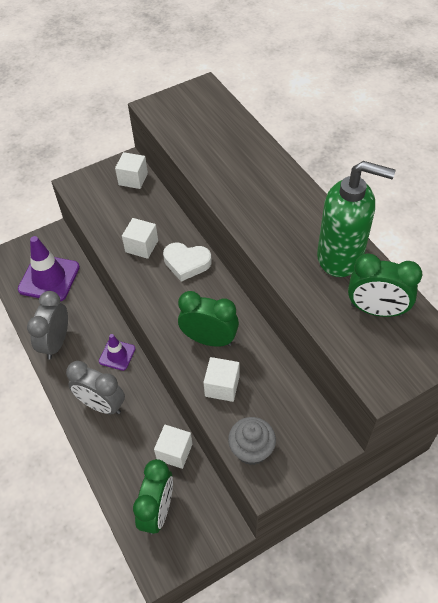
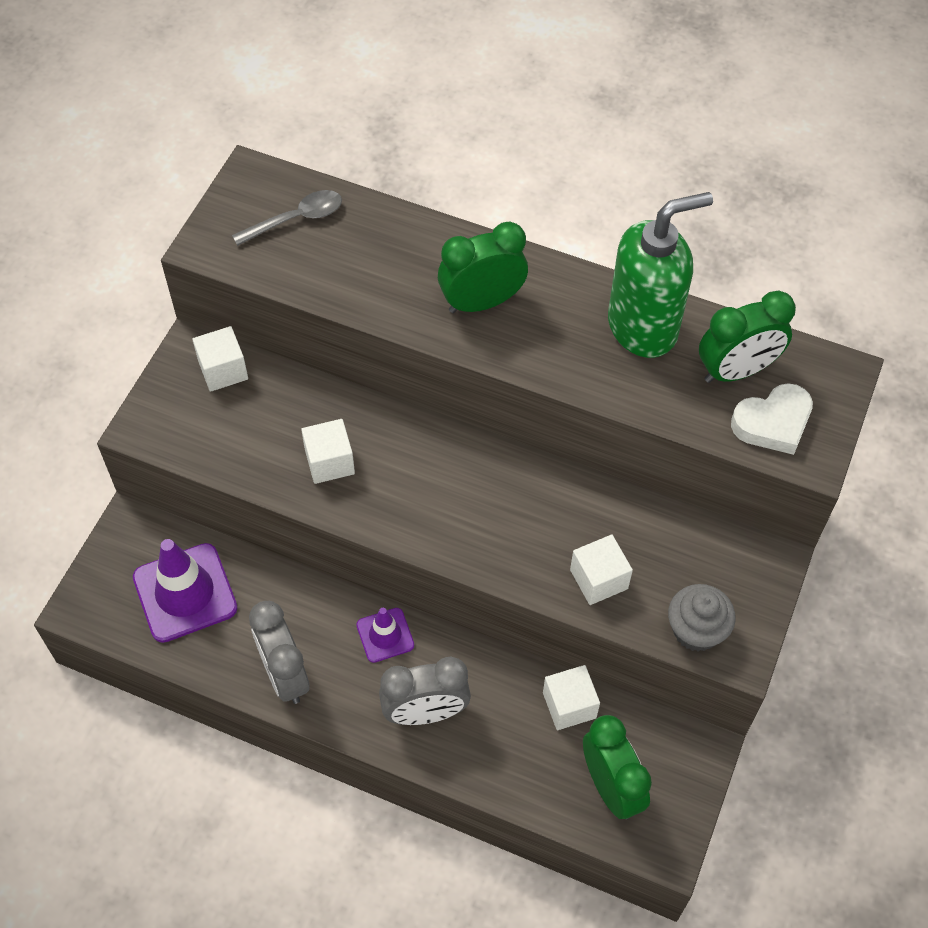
camera: 40 degrees left, 5 degrees up
(186, 263) = (412, 448): white heart -> white heart (773, 423)
(206, 115) = (296, 219): none -> grey spoon
(209, 339) = (532, 531): green clock -> green clock (481, 302)

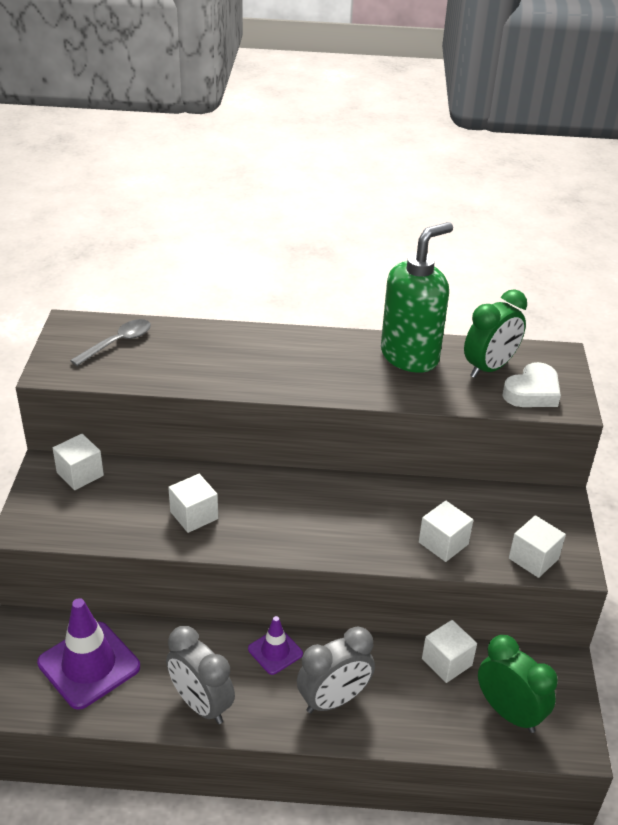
camera: 20 degrees left, 20 degrees down
(481, 302) = (284, 364): green clock -> none
(696, 630) = (533, 558): grey cupcake -> white cube

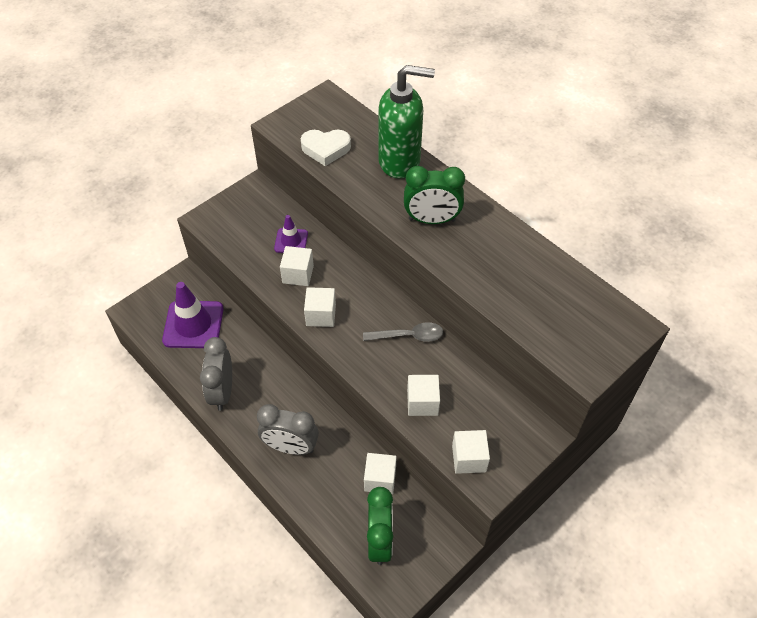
camera: 45 degrees right, 15 degrees up
(80, 474) = (267, 204): white cube -> white cube (321, 315)
(118, 343) = (338, 127): grey spoon -> grey spoon (409, 336)
(275, 651) = (291, 392): purple traffic cone -> purple traffic cone (291, 241)
(410, 356) = (515, 254): green soap dispenser -> green soap dispenser (400, 161)
(489, 368) = (563, 300): green clock -> green clock (432, 220)
(532, 392) = (571, 340): white heart -> white heart (326, 149)

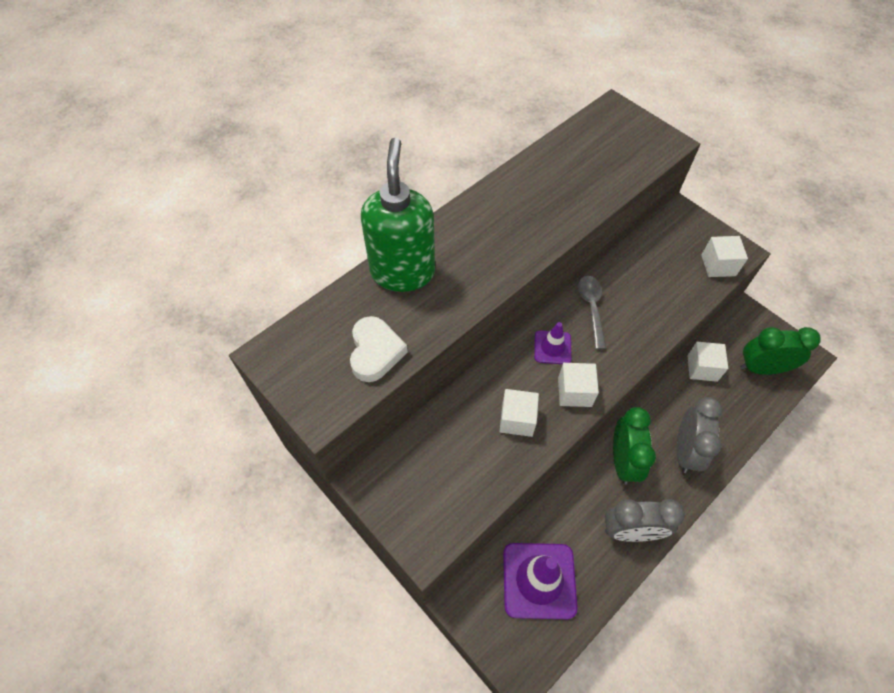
camera: 90 degrees left, 5 degrees up
(291, 241) = (464, 430): purple traffic cone -> purple traffic cone (552, 347)
(422, 402) = (668, 298): white cube -> none
(432, 220) = (497, 244): green clock -> green clock (623, 461)

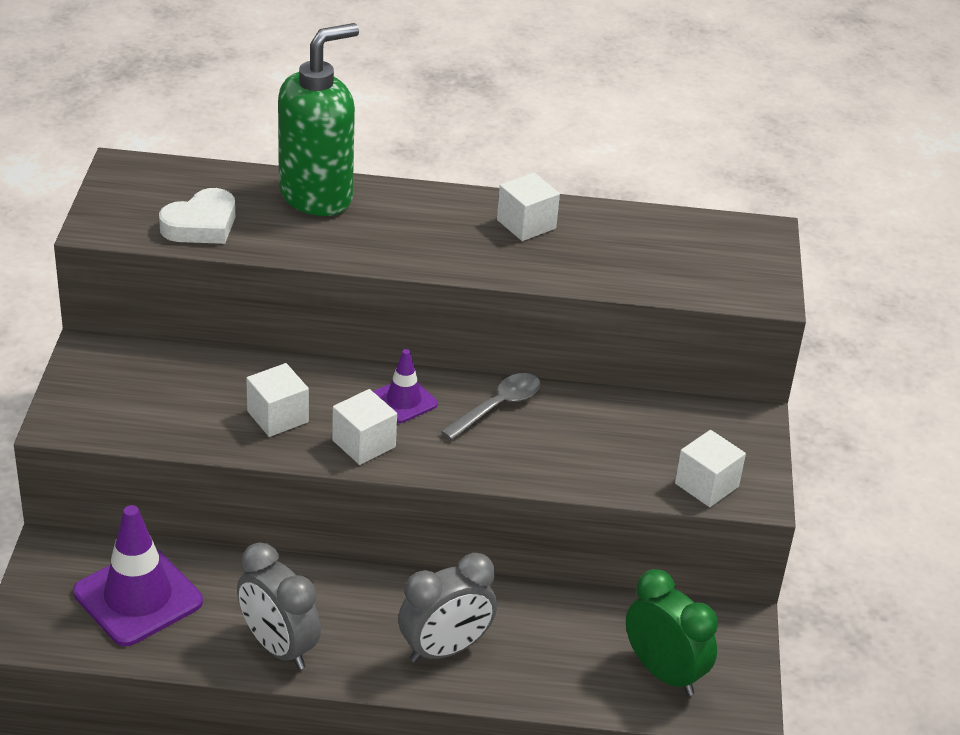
camera: 45 degrees right, 20 degrees down
(623, 461) = (367, 598): green clock -> none
(702, 368) = (592, 613): white cube -> white cube (526, 224)

